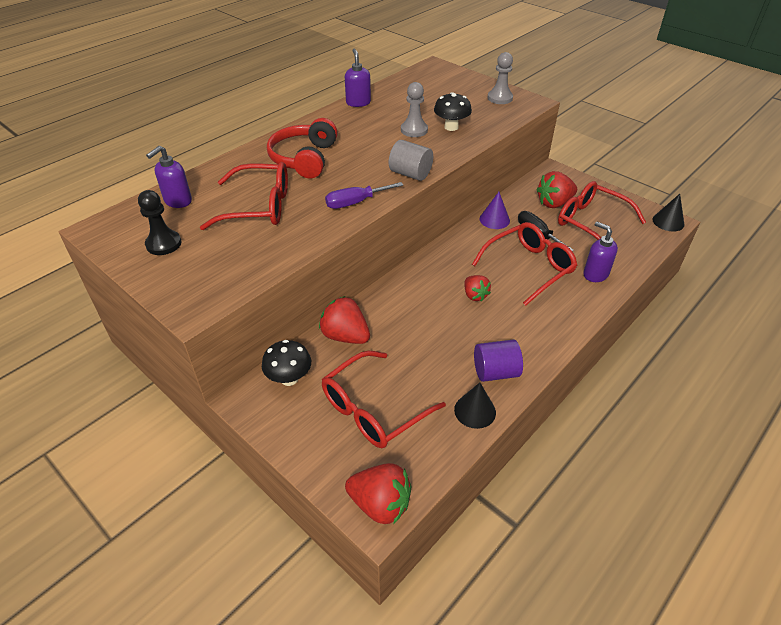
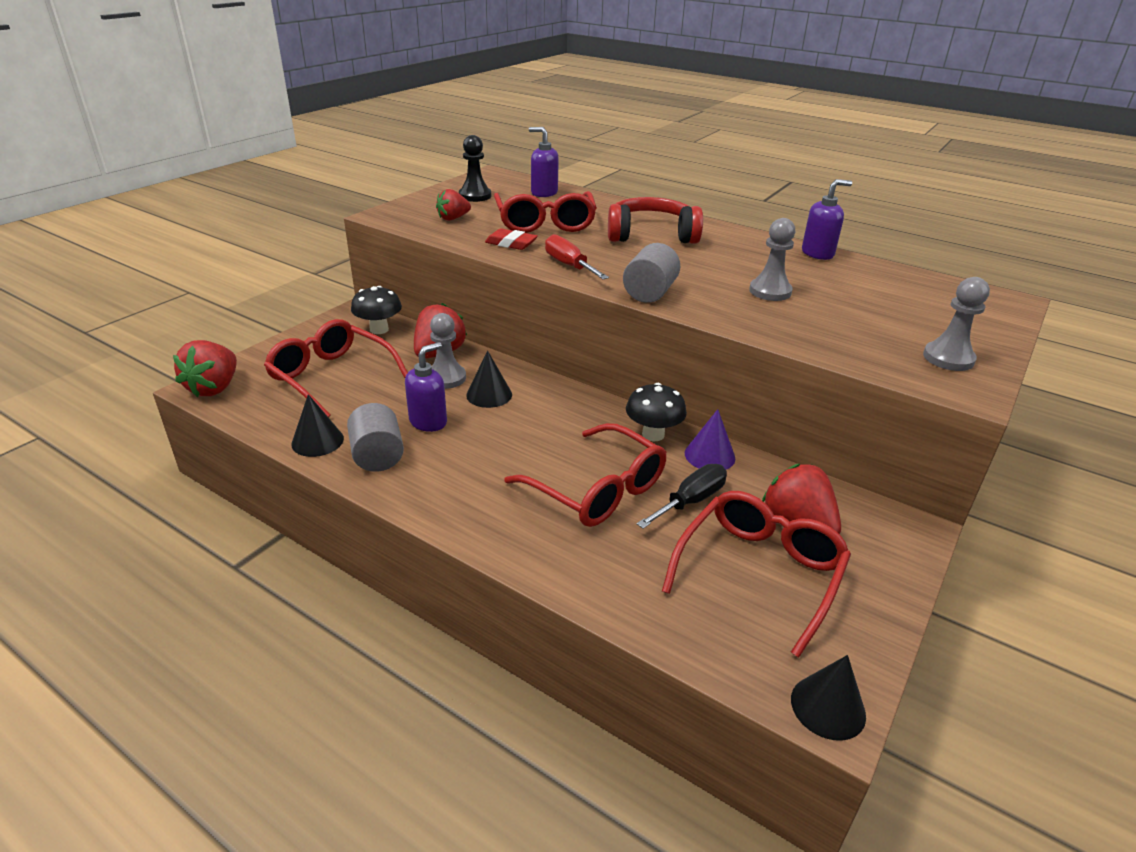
camera: 80 degrees right, 10 degrees down
(300, 228) = (511, 243): none -> red eraser
(355, 203) = (569, 265): purple screwdriver -> red screwdriver
(388, 332) = (446, 378): none -> grey pawn
(416, 308) = (489, 395): none -> black cone
(451, 127) = (802, 317): black mushroom -> black mushroom (653, 434)
(475, 295) = (522, 438): red strawberry -> red strawberry (453, 218)
(495, 372) = (378, 456): purple cylinder -> grey cylinder
(595, 274) = (601, 566): purple soap dispenser -> purple soap dispenser (428, 422)

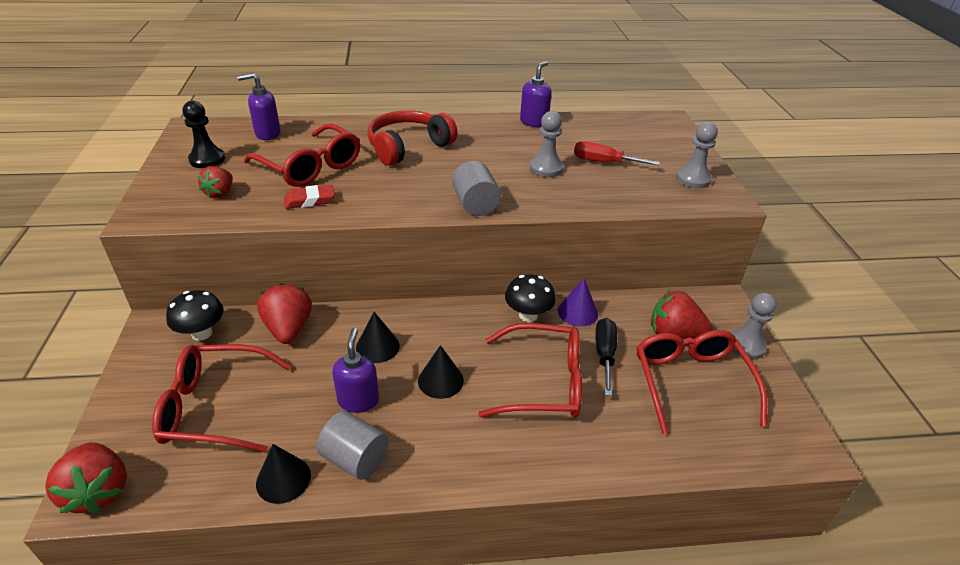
camera: 40 degrees left, 5 degrees up
(446, 378) = (324, 350): grey pawn -> grey pawn (745, 345)
(569, 265) = (386, 204): red screwdriver -> red screwdriver (603, 162)
(828, 707) = (806, 447): black cone -> black cone (440, 380)

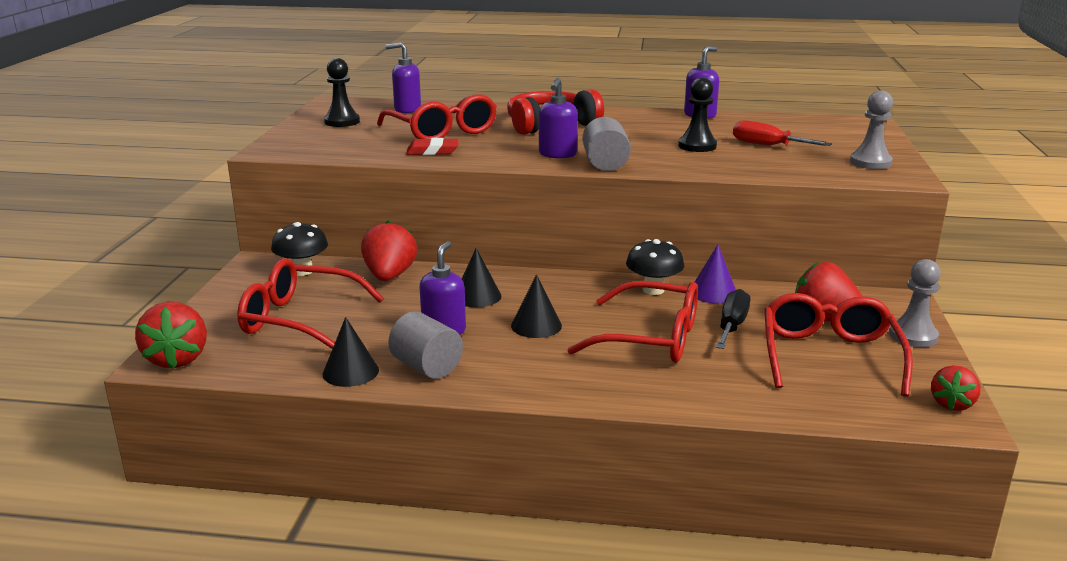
camera: 15 degrees right, 15 degrees down
(220, 193) = (347, 142): red strawberry -> red strawberry (952, 404)
(428, 193) = (557, 154): none -> purple soap dispenser
(546, 168) = (697, 146): grey pawn -> black pawn

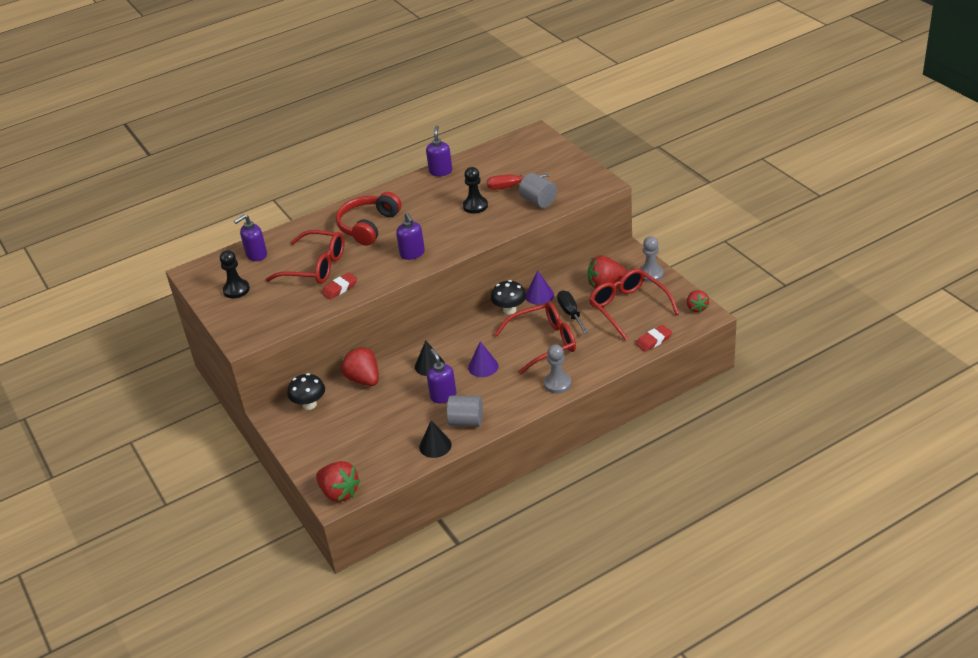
camera: 35 degrees left, 15 degrees up
(300, 319) = (361, 434): red glasses -> none
(536, 325) = (483, 366): black cone -> purple cone
(605, 164) = (449, 249): grey cylinder -> grey cylinder (538, 201)
(825, 409) = (654, 340): none -> red eraser
(870, 162) = (575, 177): grey pawn -> grey pawn (557, 383)

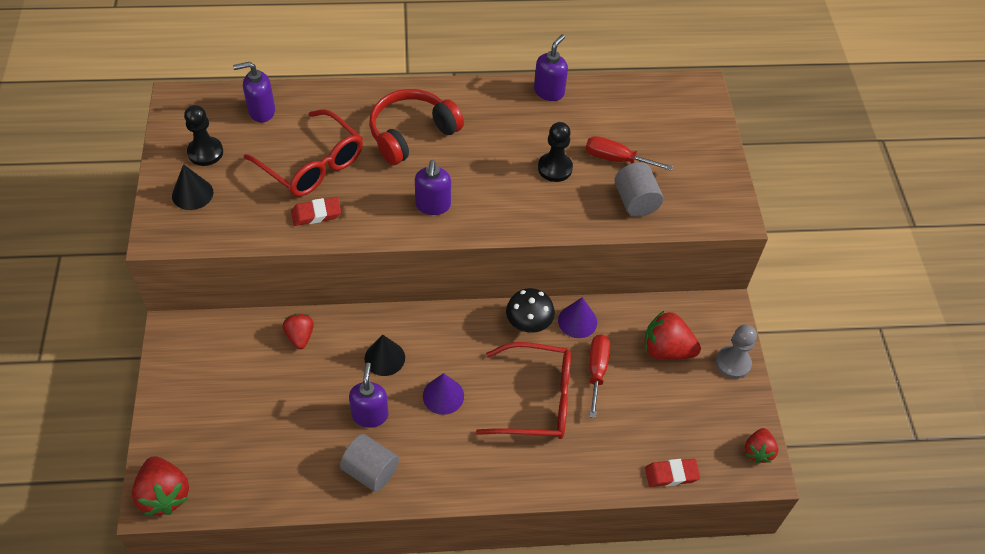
camera: 20 degrees right, 15 degrees up
(309, 404) = (219, 340): black mushroom -> none
(363, 379) = (300, 336): red strawberry -> red strawberry, size x0.63
(435, 446) = (312, 488): black cone -> black cone (192, 194)
(557, 383) = (512, 475): grey pawn -> none
(570, 313) = (596, 371): black screwdriver -> red screwdriver
(628, 308) = (672, 402): red glasses -> none

